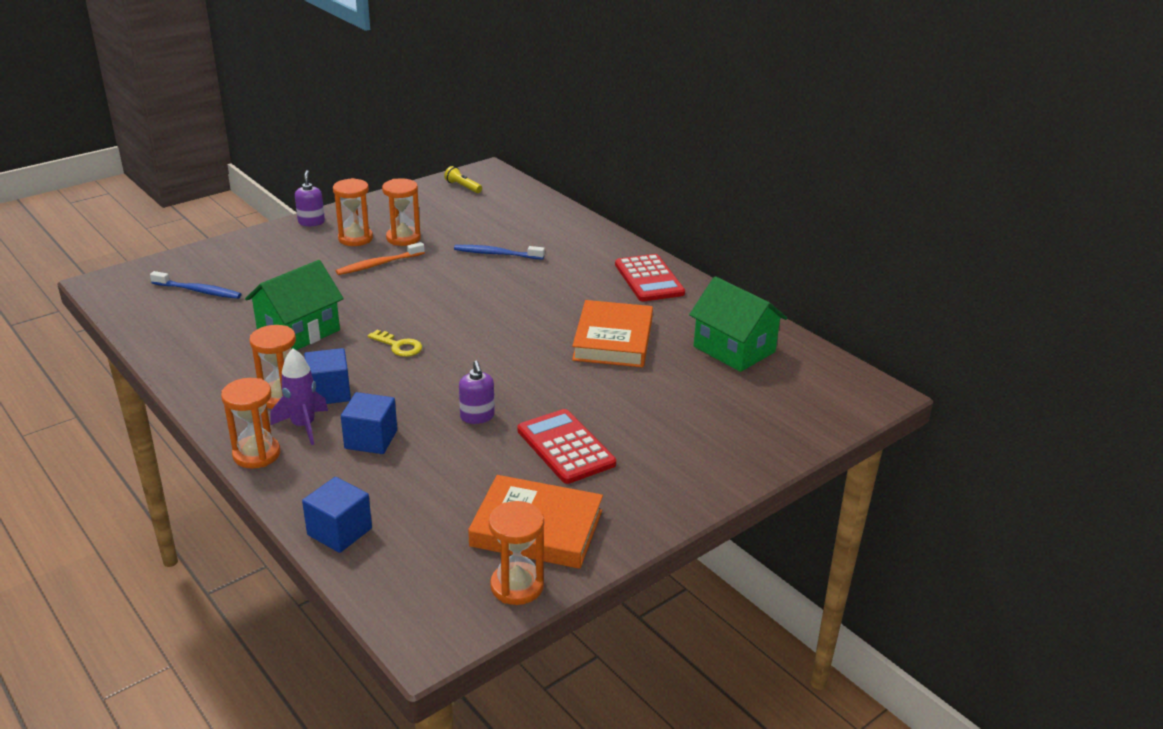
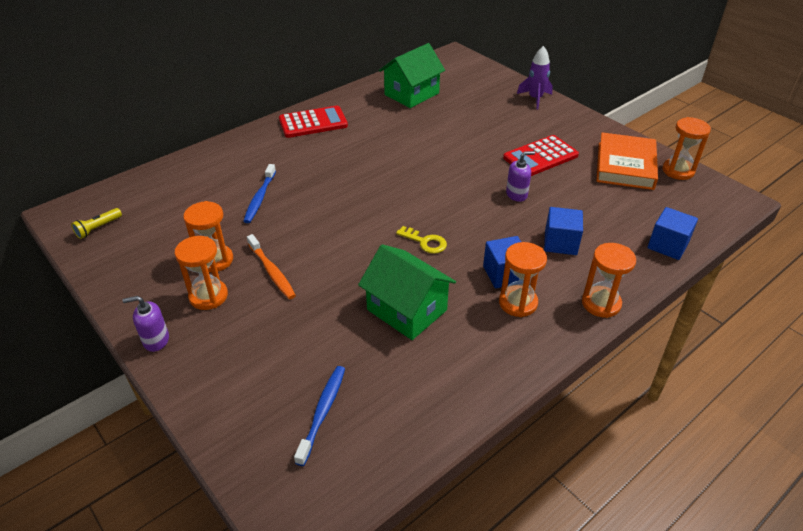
camera: 90 degrees left, 10 degrees up
(303, 426) = (555, 282): purple rocket -> purple rocket (535, 99)
(399, 346) = (425, 242): yellow key -> yellow key turned 90 degrees clockwise
(613, 340) = (404, 139): orange book -> none

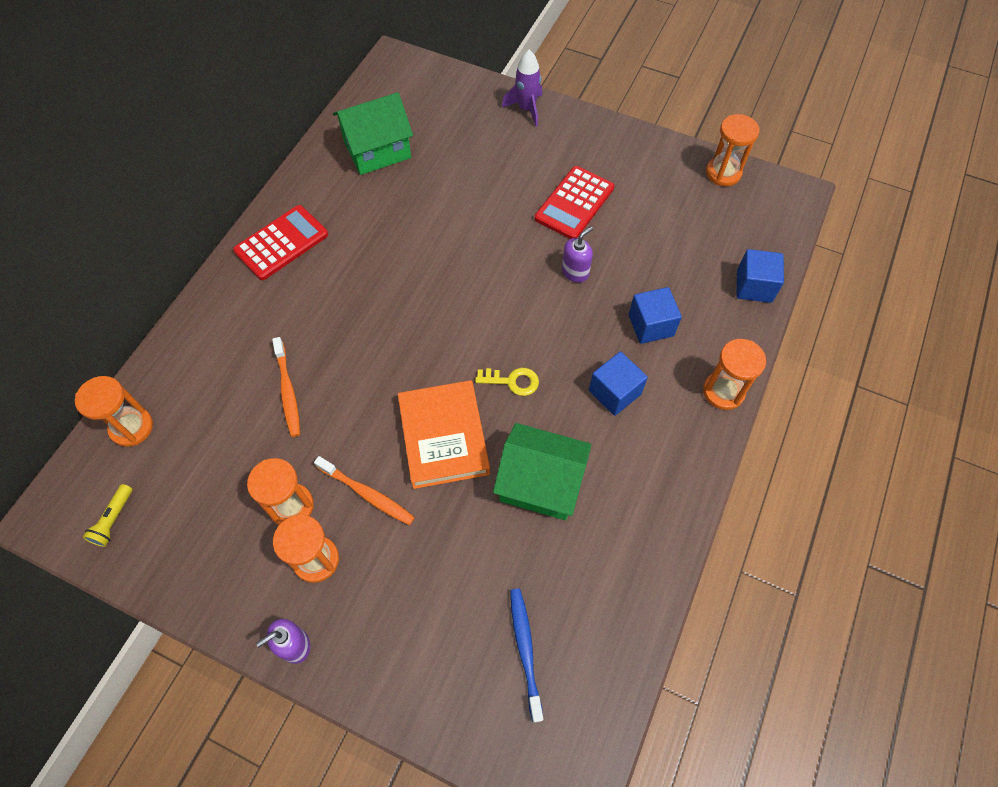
camera: 25 degrees left, 20 degrees up
(260, 198) = (288, 391): blue toothbrush -> orange toothbrush
(411, 94) = (377, 150): green house -> green house turned 45 degrees clockwise
(518, 303) = (645, 425): orange hourglass -> orange hourglass (132, 427)
(625, 165) = (668, 184): orange book -> orange book (443, 437)

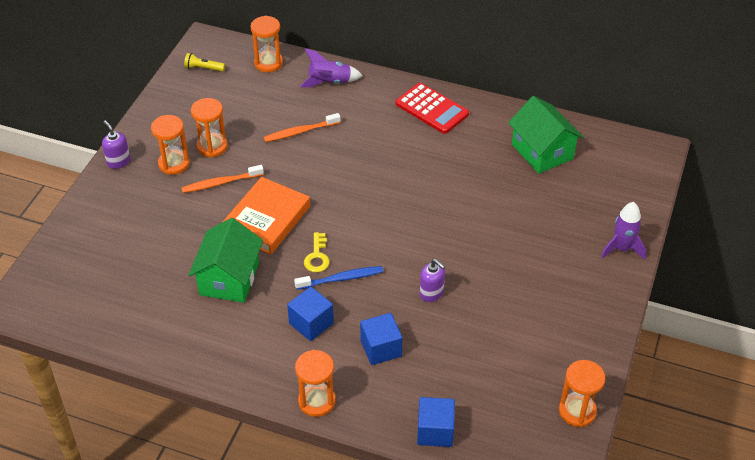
camera: 85 degrees right, 15 degrees down
(198, 351) = (330, 82): none -> purple rocket
(367, 494) = (220, 183): orange toothbrush -> orange toothbrush turned 45 degrees clockwise
(443, 437) = (266, 219): orange book -> orange book turned 45 degrees counterclockwise
(525, 650) = (105, 276): blue toothbrush -> blue toothbrush (341, 279)
(574, 203) = (510, 290): red calculator -> none

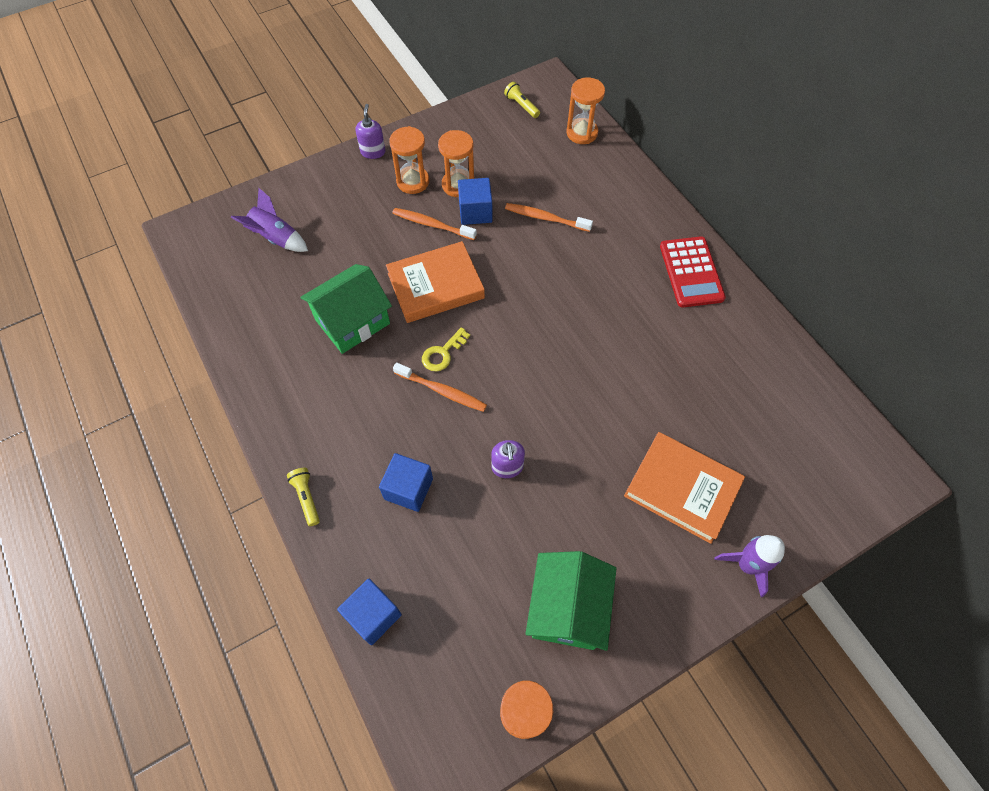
camera: 40 degrees right, 15 degrees up
(311, 323) = (375, 416): blue cube -> blue cube (475, 212)
(317, 401) = (306, 497): orange hourglass -> yellow flashlight
(330, 82) = (619, 185): purple rocket -> purple rocket (276, 238)
(341, 279) = (442, 391): blue toothbrush -> orange toothbrush
(542, 151) = (763, 392): green house -> green house (567, 608)
(548, 234) = (682, 489): none -> orange book

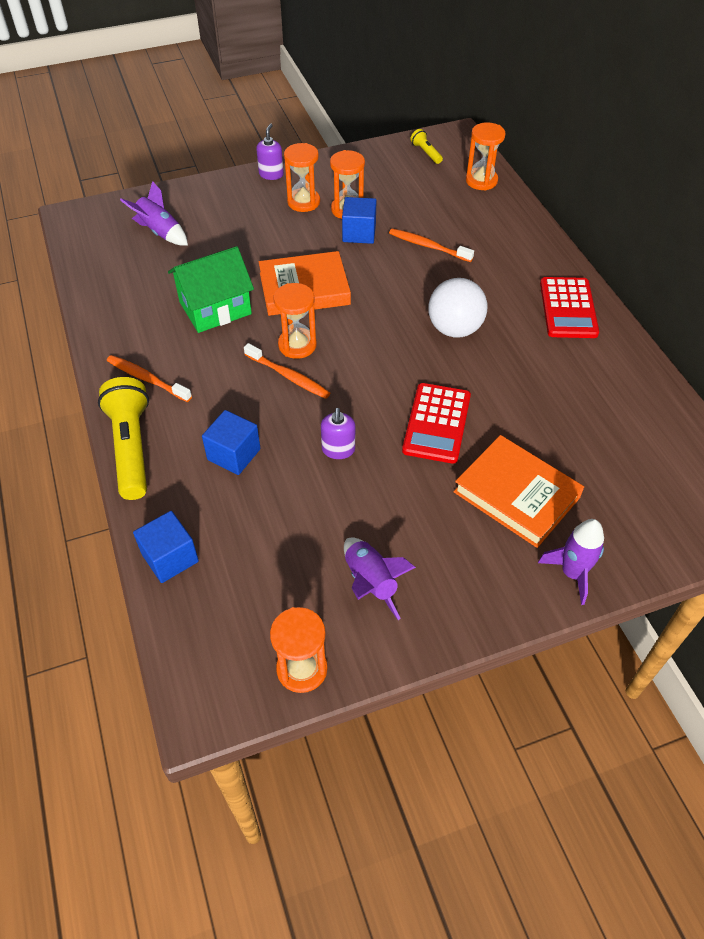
camera: 10 degrees right, 10 degrees down
(306, 497) = (131, 447): yellow flashlight -> yellow flashlight, size x2.14
(432, 225) = (313, 239): orange toothbrush -> orange toothbrush (147, 379)
(443, 353) = (297, 345): yellow key -> orange hourglass
(567, 608) = (370, 582): green house -> purple rocket
(589, 312) = (454, 329): none -> white ball
(594, 422) = (437, 423): none -> red calculator

